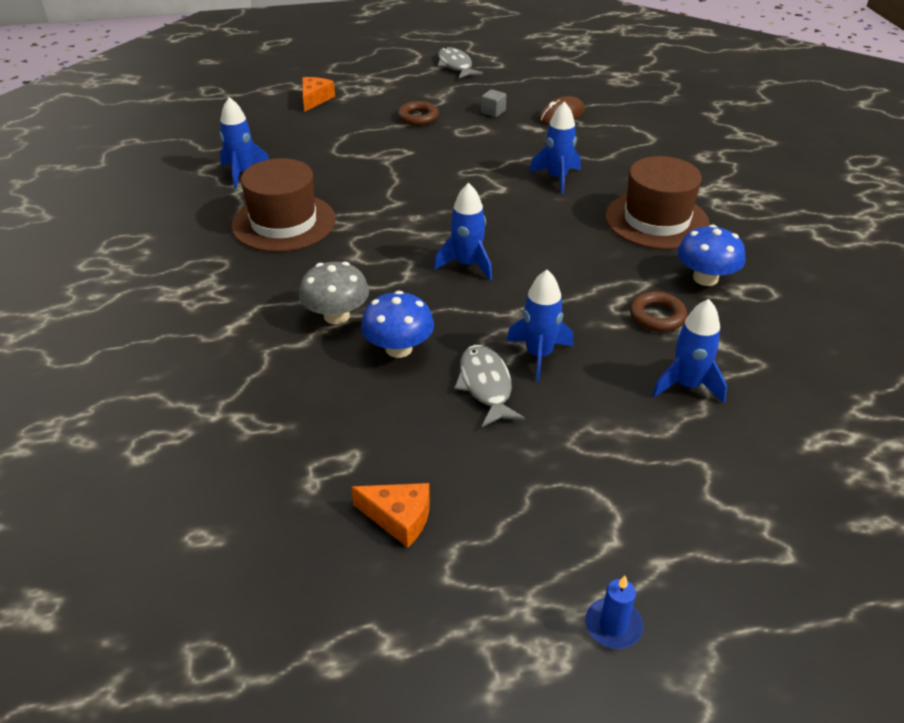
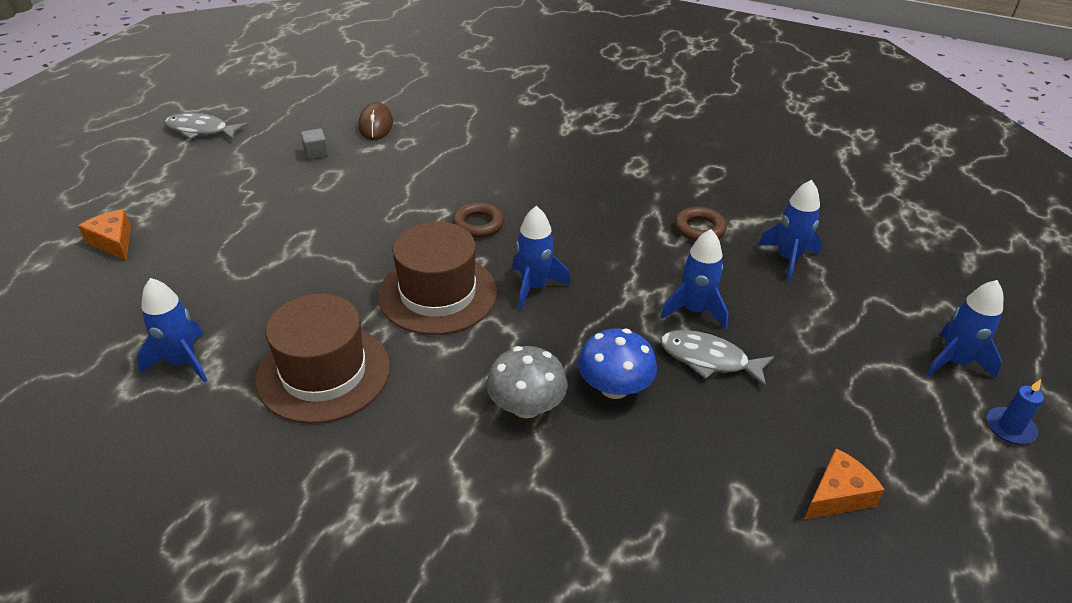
camera: 55 degrees left, 0 degrees up
(418, 117) = (258, 196): brown ring -> brown ring (478, 224)
(557, 178) = (466, 176): blue rocket -> blue rocket (954, 362)
(656, 220) = (582, 164): brown hat -> brown hat (438, 294)
(705, 278) = (676, 184): blue mushroom -> none

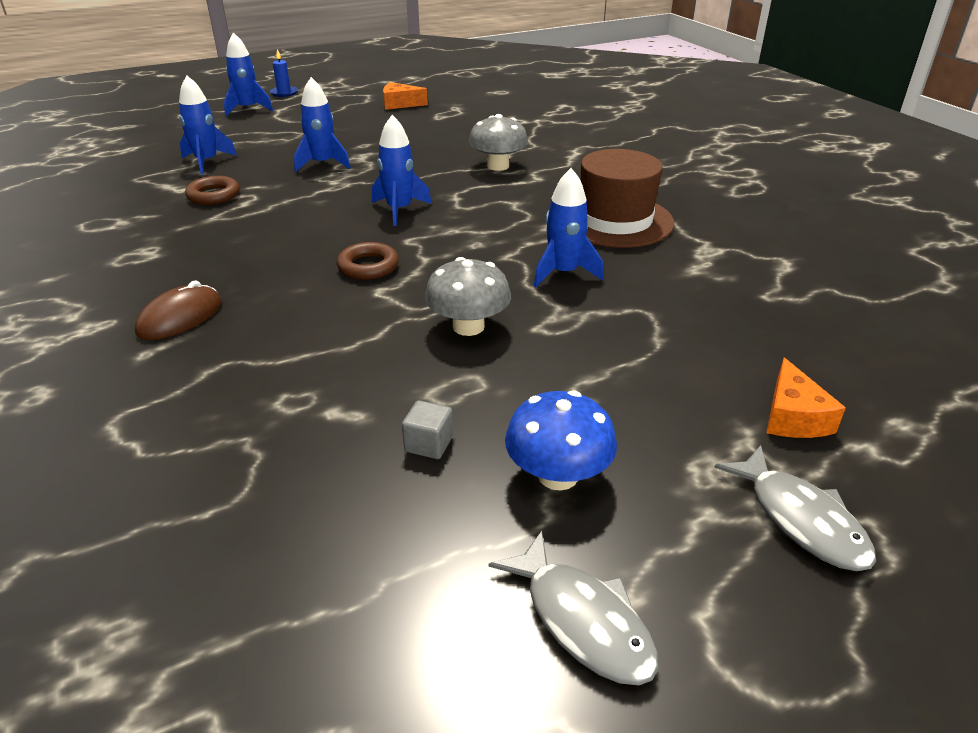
camera: 140 degrees left, 5 degrees down
(182, 362) = (729, 264): blue rocket -> blue rocket (563, 273)
(357, 213) = (468, 326): none -> grey mushroom
(376, 125) = (285, 459): brown mouse -> brown mouse (180, 318)
(438, 294) = (477, 232): brown hat -> none
(614, 388) = (435, 156): blue mushroom -> blue mushroom (558, 475)
(708, 359) = (362, 147): grey fish -> grey fish (801, 519)

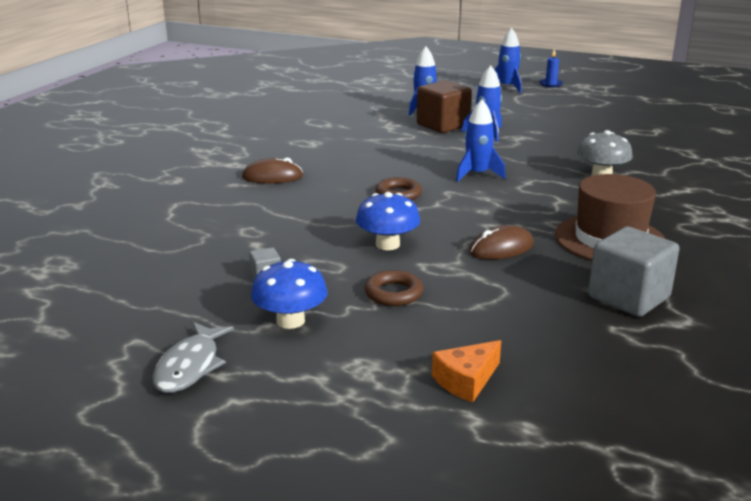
camera: 50 degrees right, 10 degrees down
(214, 195) = (393, 128): brown ring -> brown ring (393, 293)
(262, 172) = (443, 125): none -> brown cube
(400, 104) = (618, 114): orange cheese -> none
(468, 326) = (387, 244): grey mushroom -> blue mushroom
(563, 273) = (501, 248): blue rocket -> brown mouse
(723, 264) = (628, 297): none -> grey cube
(801, 519) = (357, 411): grey fish -> none

